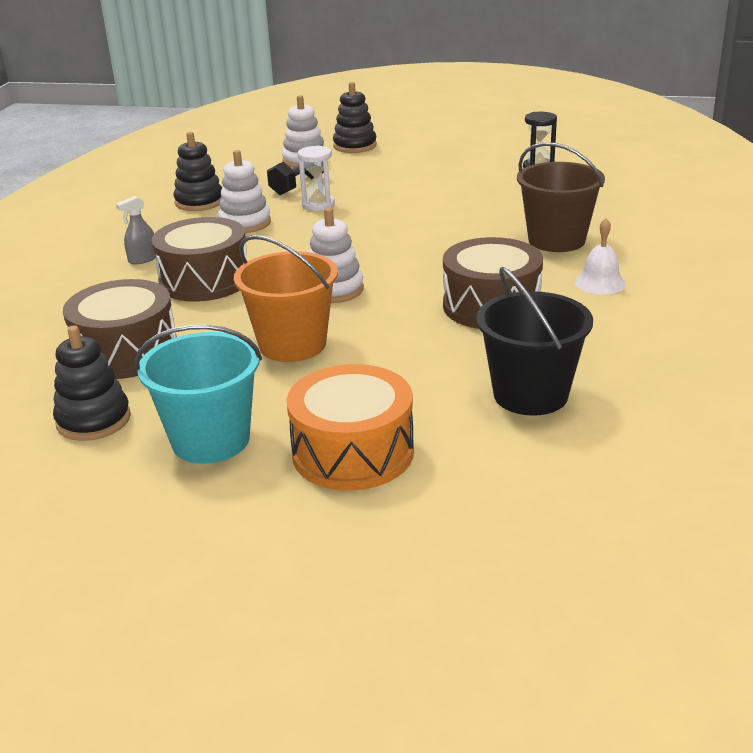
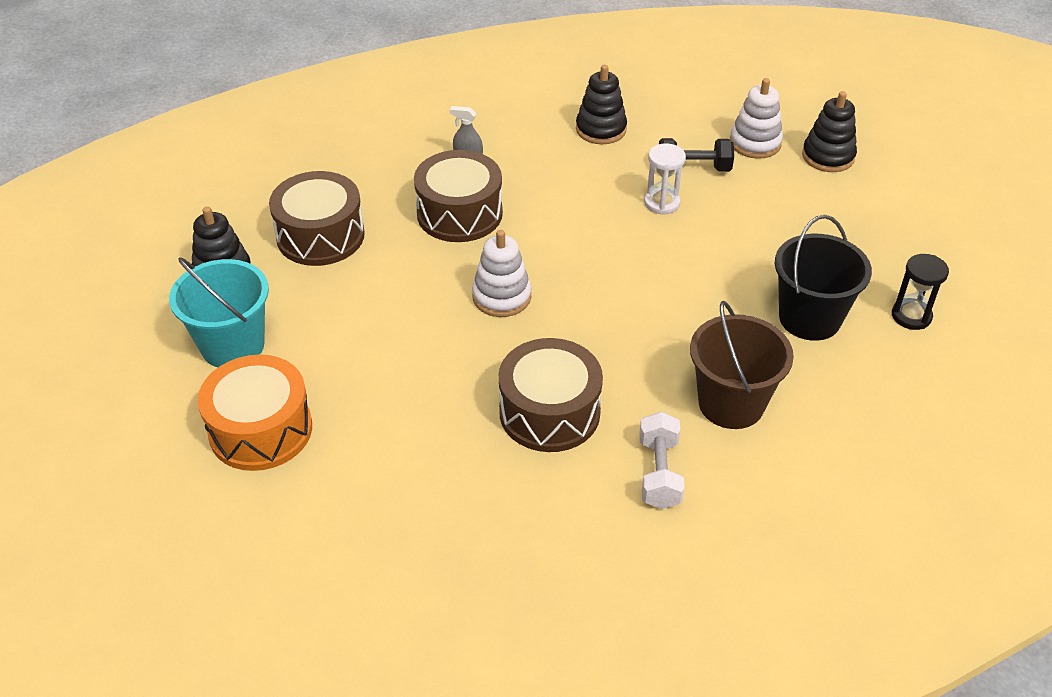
camera: 55 degrees right, 15 degrees up
(245, 223) = (583, 179): white stacking toy -> none
(292, 344) = (392, 319): orange bucket -> none
(530, 394) = (409, 502): black bucket -> black bucket (809, 318)
(600, 283) = (659, 473): white bell -> white dumbbell

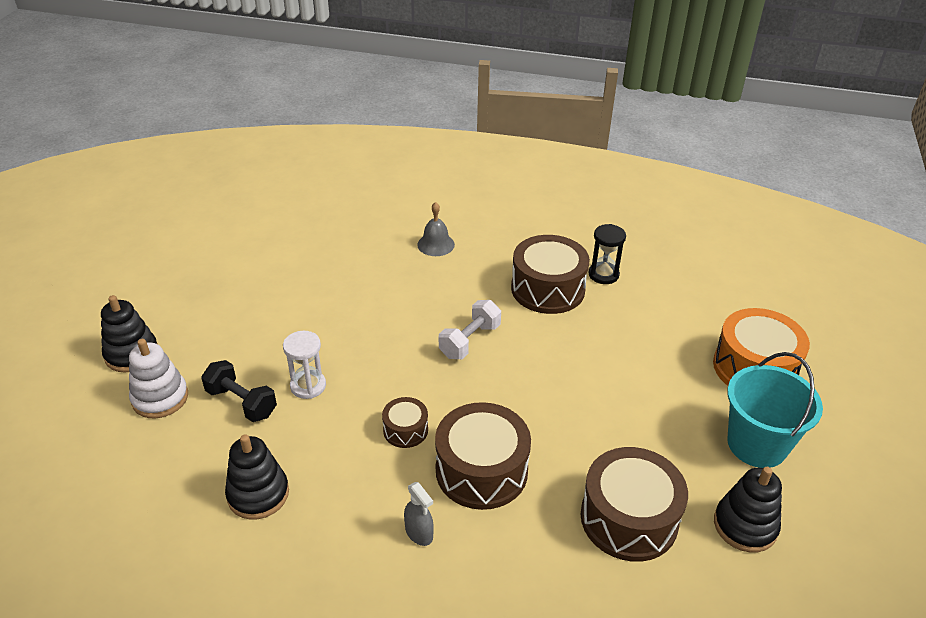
camera: 145 degrees left, 5 degrees down
(501, 297) = (512, 375): white stacking toy -> none
(546, 211) = (405, 430): none -> brown drum
(659, 473) = (514, 235): white dumbbell -> white dumbbell (470, 341)
(731, 403) = (436, 244): brown bucket -> grey bell
(809, 318) = (328, 261): black bucket -> none
(911, 316) = (271, 234): black hourglass -> black hourglass (603, 275)

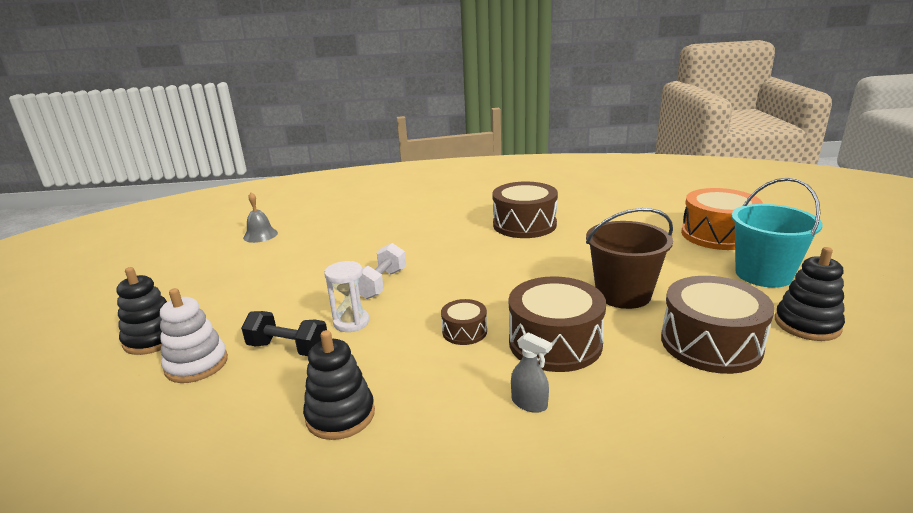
camera: 15 degrees left, 15 degrees down
(436, 244) = (416, 218): grey bell -> grey bell (260, 235)
(470, 341) = (483, 264): white dumbbell -> white dumbbell (381, 284)
(587, 427) = (623, 294): none -> brown bucket
(603, 275) = (561, 210): black hourglass -> none

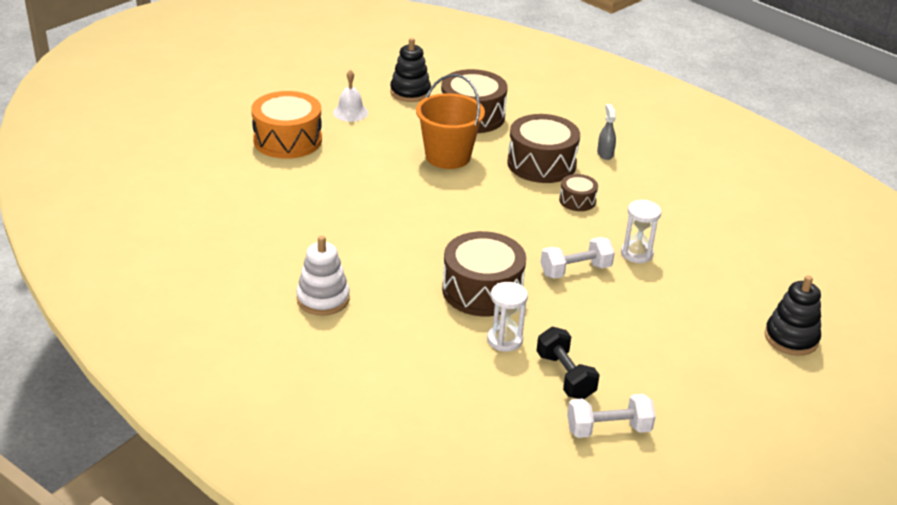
camera: 135 degrees left, 10 degrees up
(196, 364) = (767, 291): white stacking toy -> white stacking toy (323, 299)
(260, 235) = (608, 429): grey bell -> white dumbbell
(288, 348) = (697, 262): black dumbbell -> black dumbbell (565, 376)
(340, 415) = (702, 206): black stacking toy -> none
(368, 234) = (504, 340): none -> white hourglass
(524, 224) = (368, 244): brown drum -> brown drum (482, 290)
(623, 294) = (448, 156): brown bucket -> orange bucket
(763, 274) = (350, 112): turquoise bucket -> white bell

